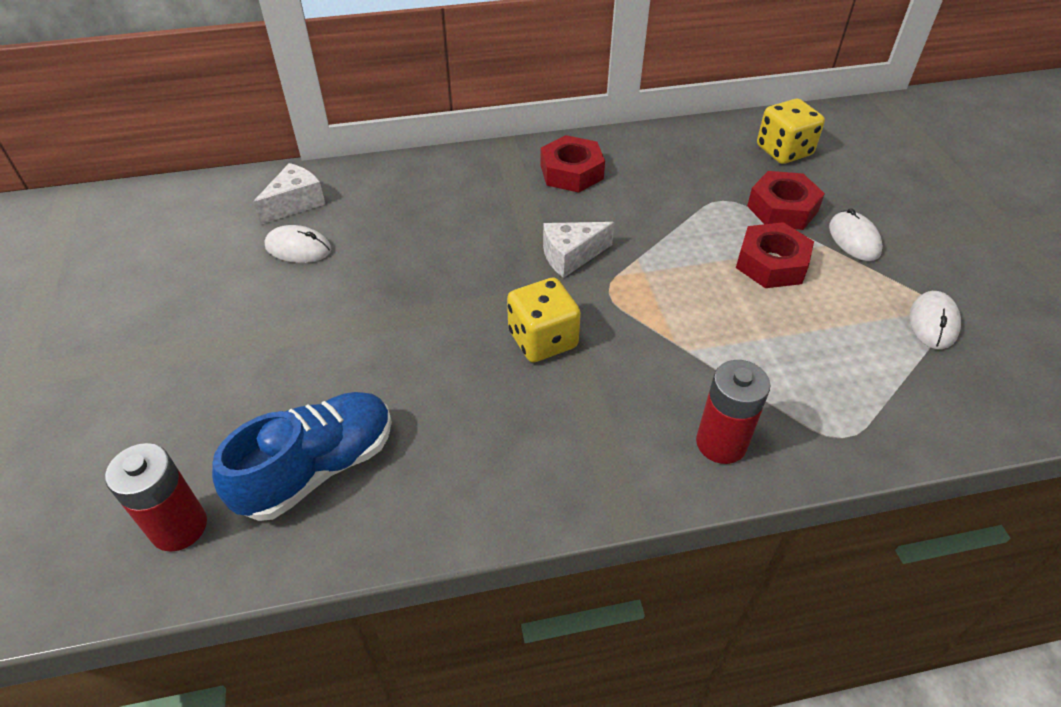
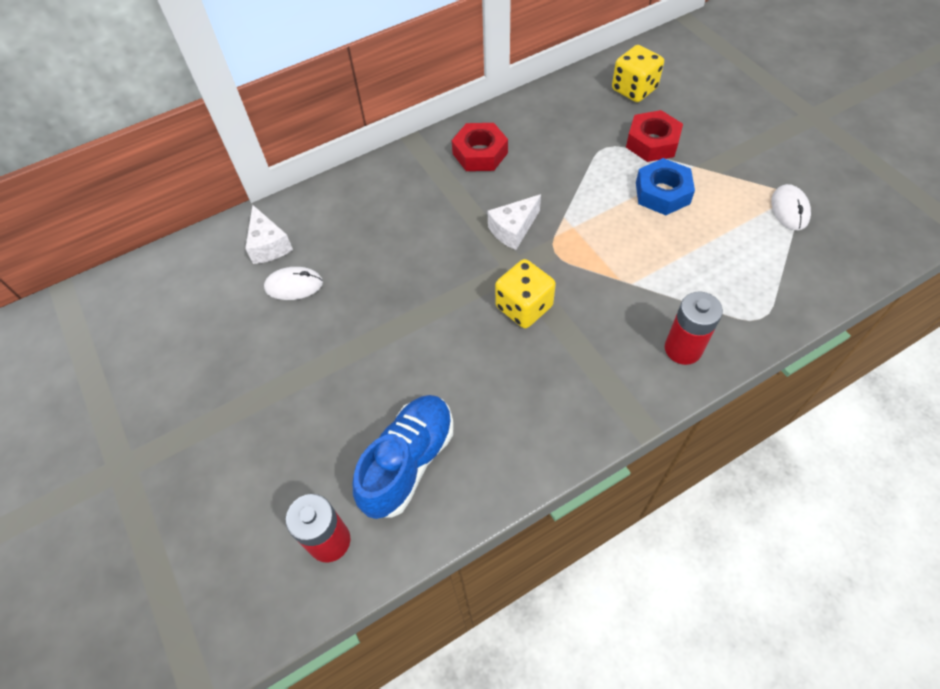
camera: 15 degrees left, 10 degrees up
(295, 203) = (269, 245): white cheese -> white cheese turned 135 degrees clockwise
(771, 263) = (662, 193): red nut -> blue nut
(854, 239) = (713, 155): white mouse -> none

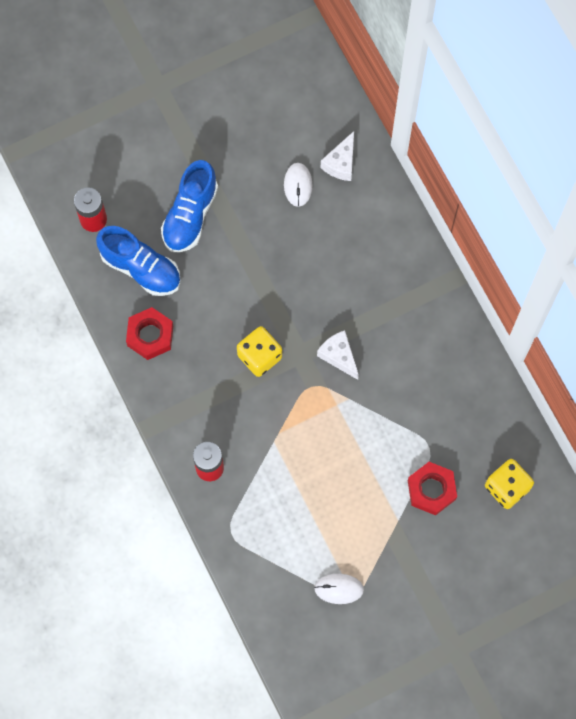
camera: 90 degrees right, 15 degrees up
(269, 245) = (341, 163): white cheese -> white cheese turned 45 degrees counterclockwise
(329, 404) = (190, 215): none -> blue shoe
(480, 153) = (431, 336): red nut -> red nut (150, 335)
(662, 193) = (368, 486): blue nut -> none

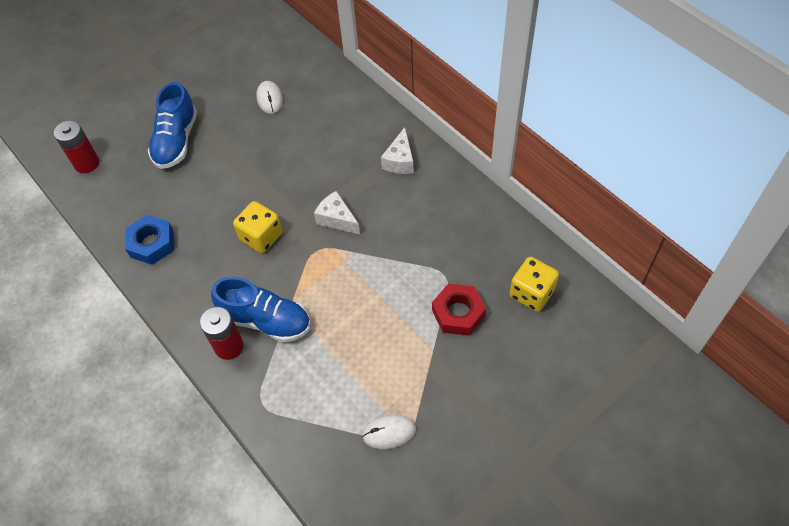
camera: 10 degrees left, 15 degrees down
(141, 268) = (136, 191): blue shoe -> blue shoe (266, 320)
(150, 335) = (152, 243): red nut -> blue nut
(341, 163) = (304, 76): white cheese -> white cheese (400, 161)

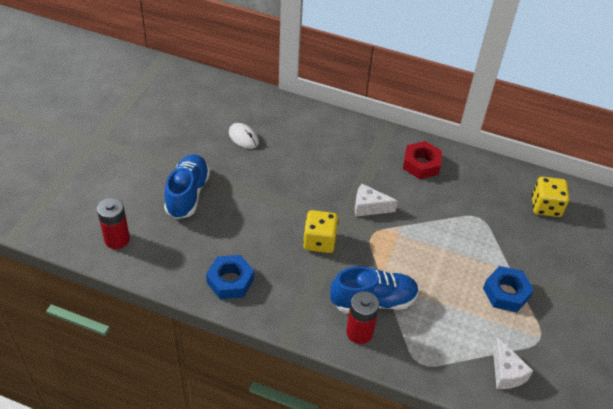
camera: 35 degrees left, 10 degrees down
(176, 141) = (187, 194): blue shoe -> blue shoe turned 150 degrees counterclockwise
(389, 432) = (527, 340): white mouse -> none
(400, 161) = (383, 150): white cheese -> white cheese (506, 372)
(407, 371) = (506, 293): none -> blue nut
(458, 313) = (508, 239): red nut -> red nut (421, 164)

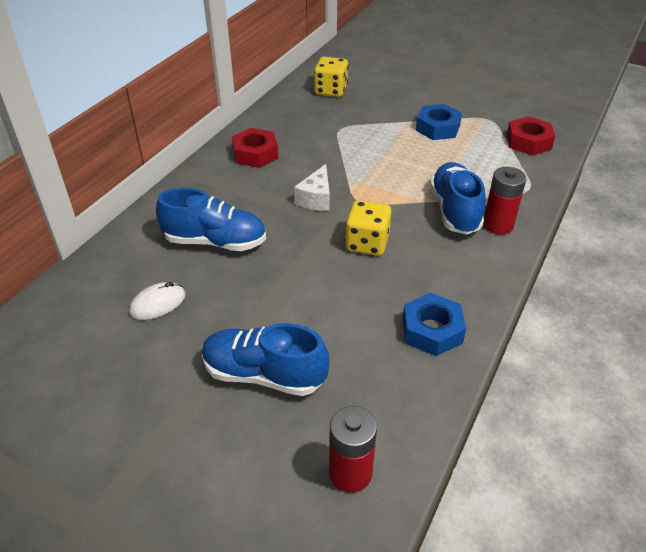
camera: 80 degrees left, 5 degrees down
(307, 155) = (215, 242): none -> blue shoe
(506, 372) = (528, 142): white cheese -> red nut

